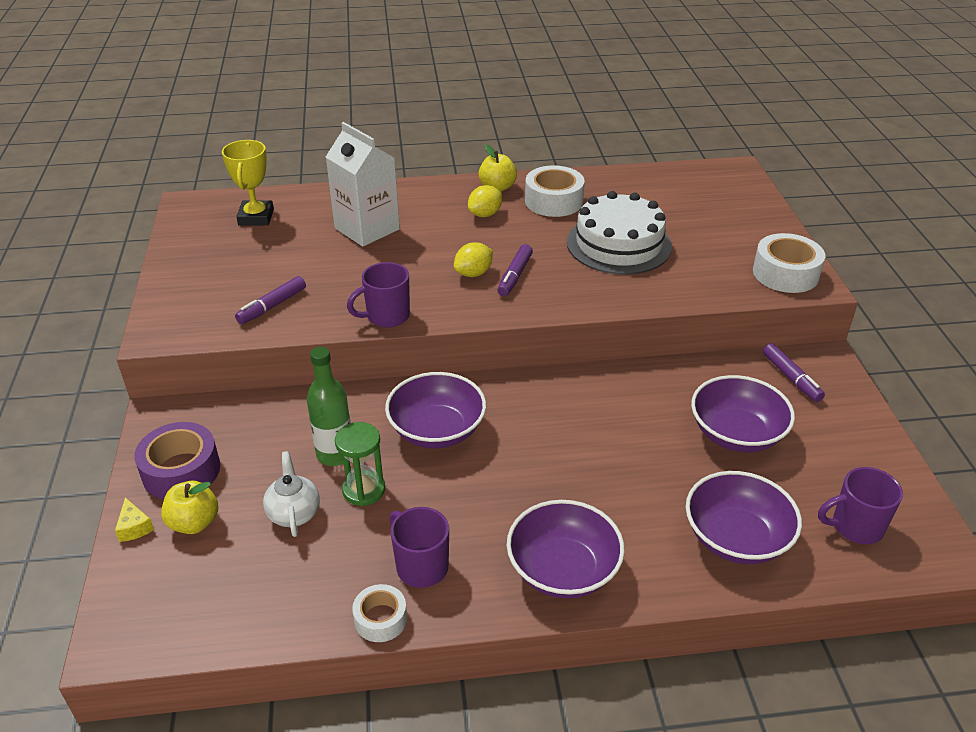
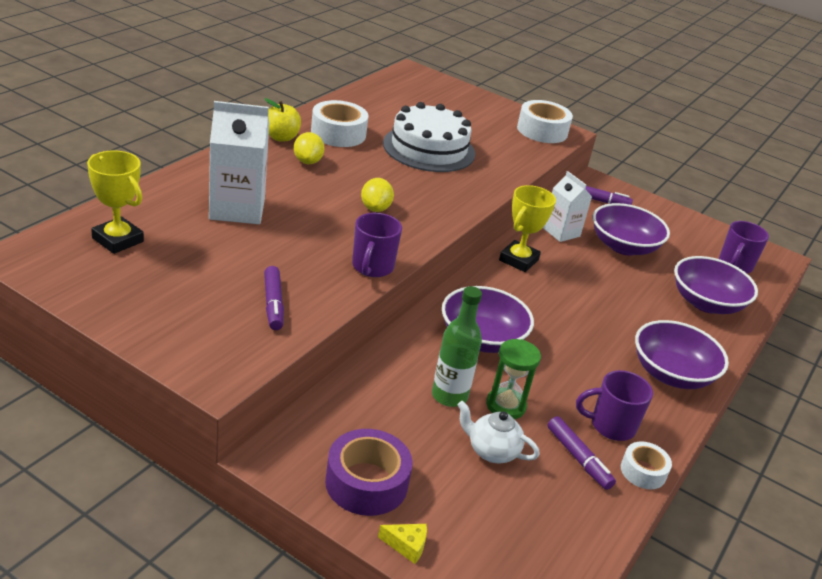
camera: 55 degrees left, 5 degrees down
(194, 523) = (442, 508): yellow apple -> none
(515, 276) = (404, 198): purple marker -> purple marker (578, 458)
(591, 387) = (518, 260): none -> yellow trophy
(685, 386) = (561, 232): none -> white carton

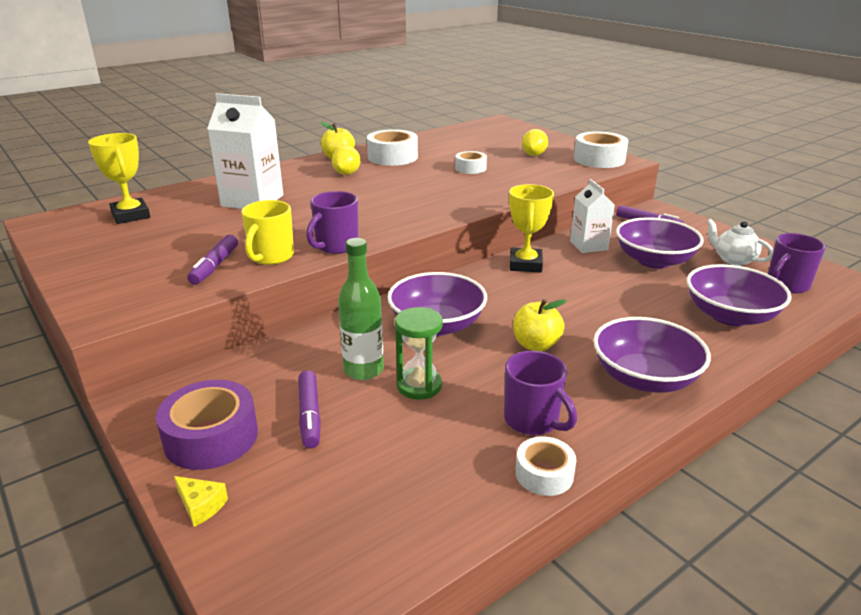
camera: 25 degrees right, 5 degrees down
(320, 287) = (271, 257): none -> yellow mug
(375, 208) = (380, 206): yellow lemon -> yellow lemon (534, 155)
(429, 148) = (470, 168): white cake -> white tape
(491, 451) = (370, 426): white teapot -> white teapot (733, 260)
(518, 260) = (525, 264): yellow trophy -> yellow trophy turned 45 degrees counterclockwise
(574, 351) = (536, 345): none -> yellow apple
(578, 458) = (469, 448): purple marker -> purple marker (310, 415)
(611, 426) = (532, 420): purple mug -> purple mug turned 150 degrees counterclockwise

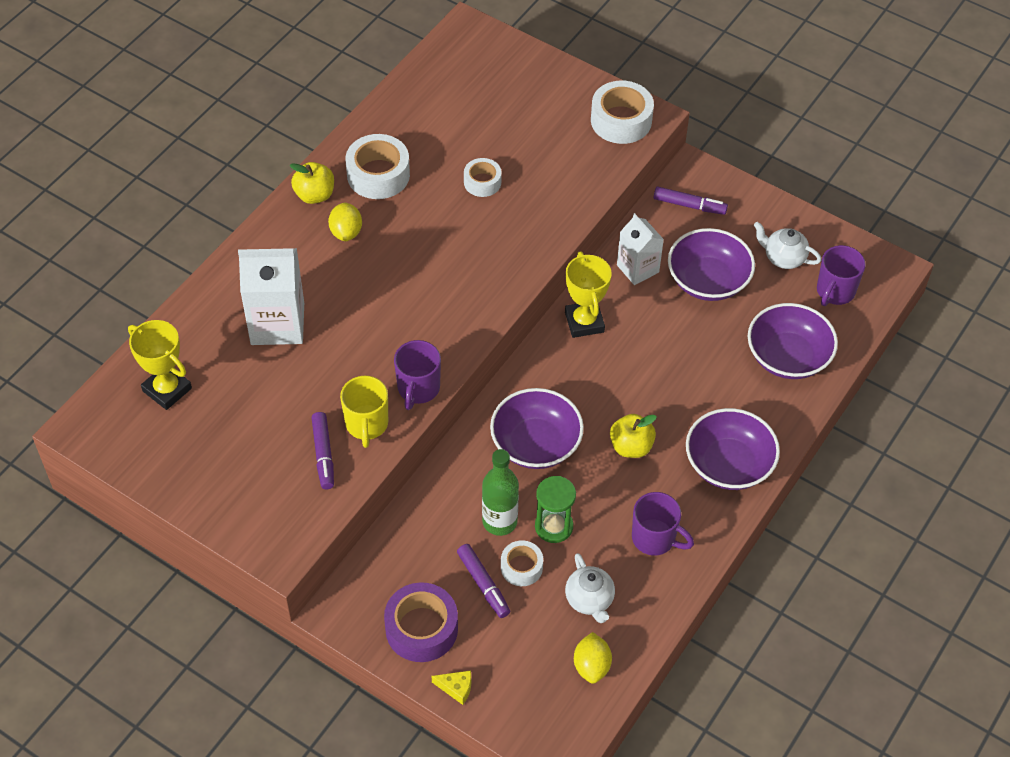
camera: 20 degrees left, 25 degrees up
(424, 458) = (589, 600): none -> white teapot
(534, 155) = (543, 126): yellow lemon -> yellow lemon (591, 666)
(544, 474) = (678, 588): white tape -> white tape (521, 567)

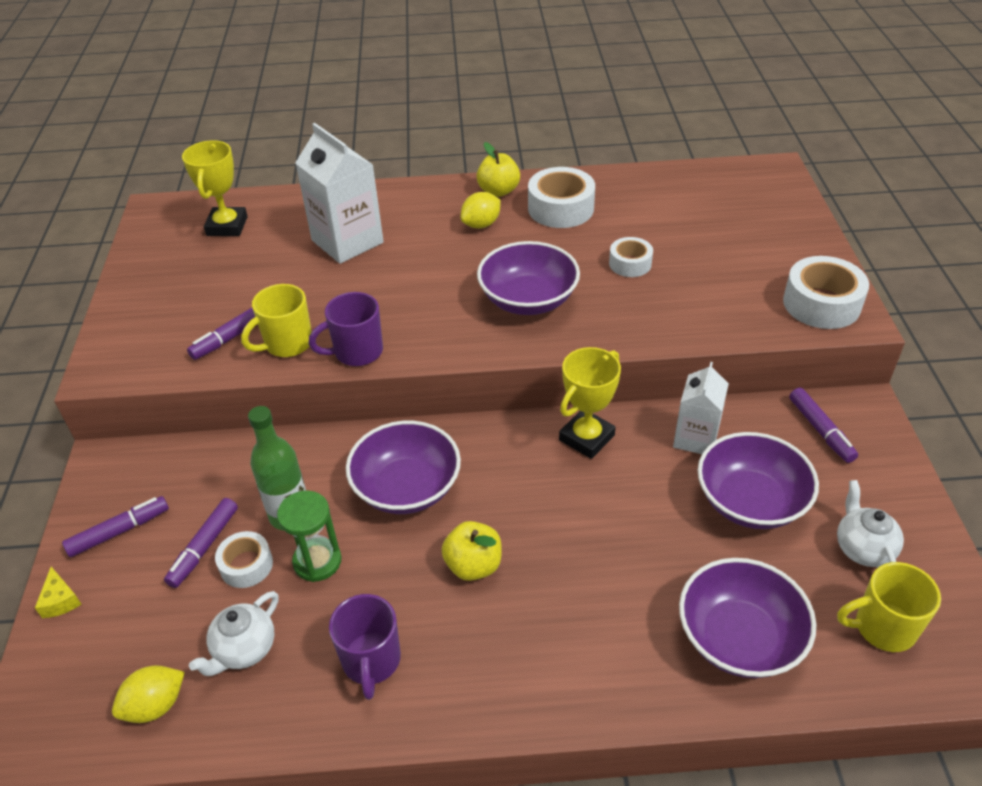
camera: 55 degrees right, 10 degrees down
(421, 629) = (119, 531): purple tape -> purple marker
(728, 464) = (533, 672): purple bowl -> purple bowl (528, 300)
(835, 292) = (882, 627): purple mug -> yellow mug

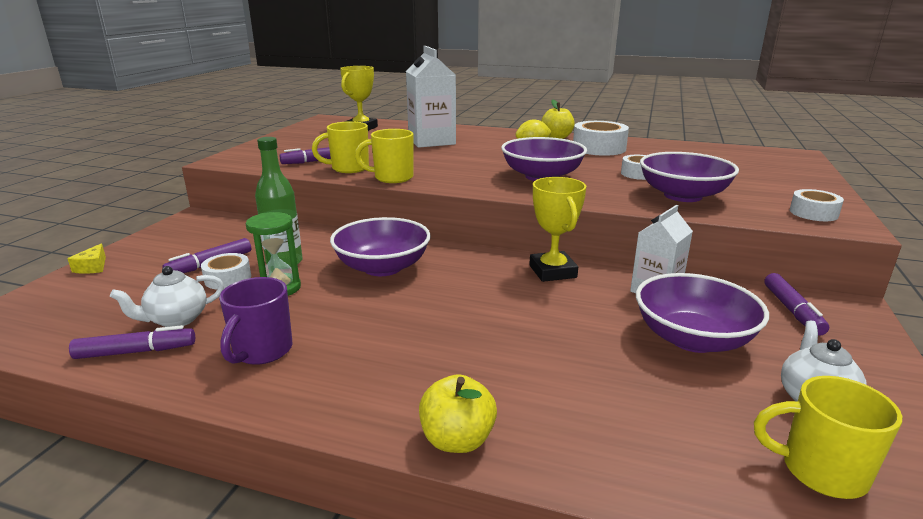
camera: 20 degrees right, 20 degrees down
(119, 531) = (167, 246): purple marker -> purple marker (136, 352)
(155, 705) = (82, 332): yellow lemon -> none
(357, 352) = (392, 178): purple mug -> yellow mug
(473, 565) = (398, 318): yellow apple -> yellow apple (457, 440)
(586, 438) = (552, 271): yellow trophy -> yellow trophy turned 75 degrees counterclockwise
(739, 637) = (629, 430): purple bowl -> purple bowl (682, 195)
(821, 304) = (813, 213): white tape -> white tape, size x0.60

